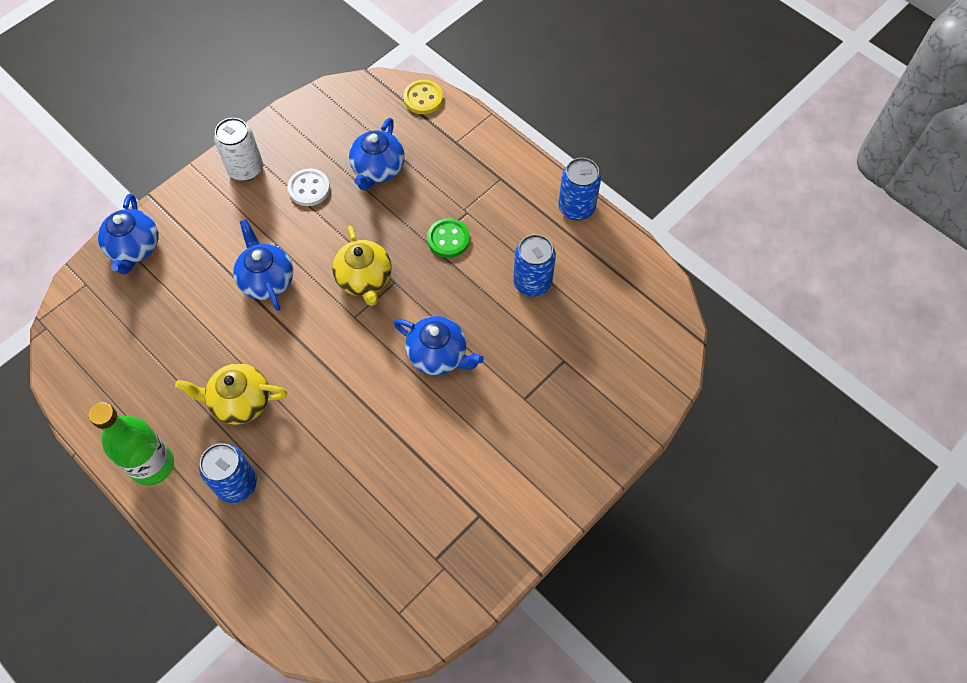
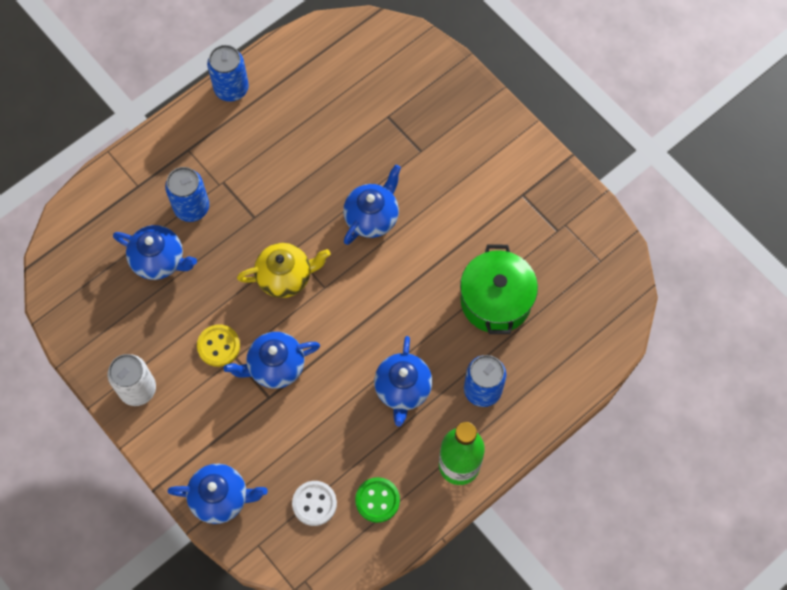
camera: 85 degrees left, 5 degrees up
(240, 402) = (403, 389): yellow teapot -> blue teapot
(309, 188) = (172, 326): white button -> white button (314, 503)
(343, 492) = (495, 300): none -> green pot
(423, 98) = (76, 213): yellow button -> yellow button (218, 346)
(448, 239) = (250, 200): green button -> green button (377, 500)
(532, 282) = (306, 133): blue can -> blue can (191, 207)

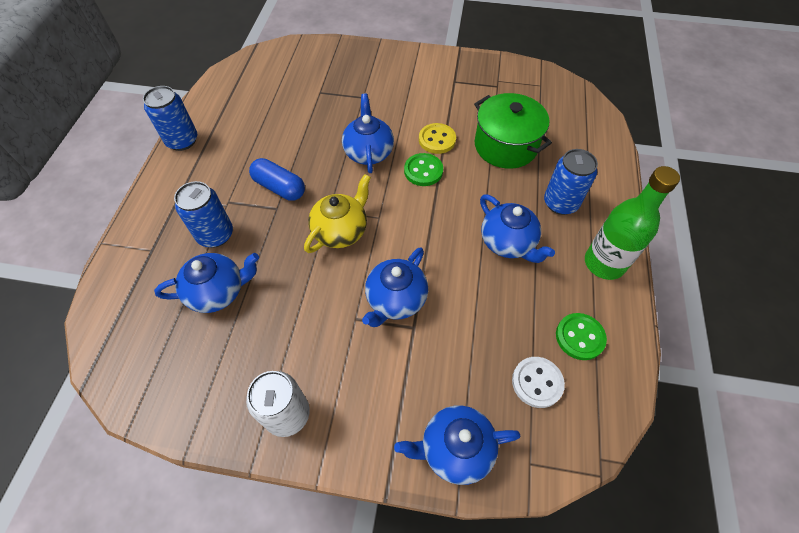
camera: 40 degrees left, 10 degrees down
(218, 346) = (332, 320): yellow button -> yellow button (437, 140)
(220, 497) = (455, 449): blue teapot -> blue teapot turned 150 degrees counterclockwise
(272, 198) = (279, 187): none -> blue capsule
(400, 271) = (423, 171): none -> green button

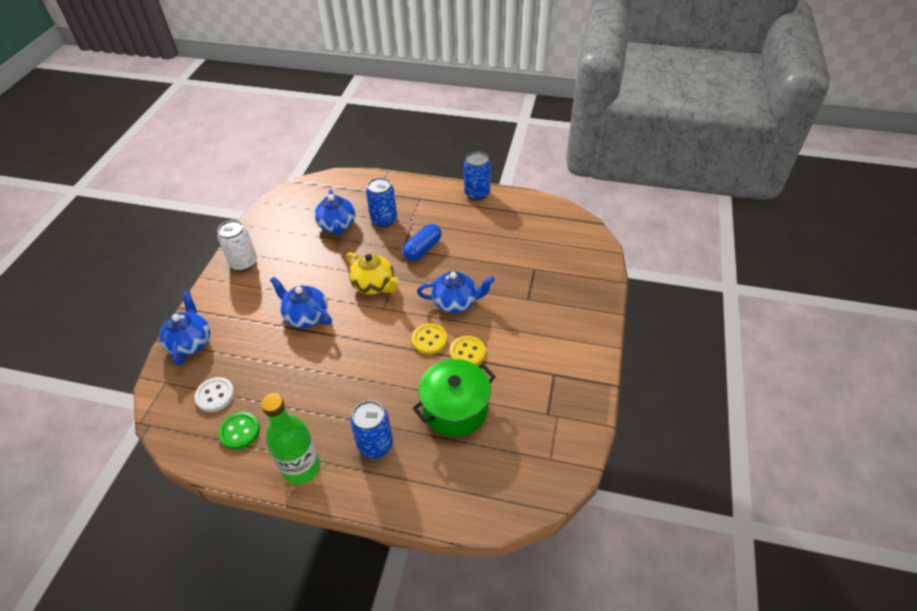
camera: 95 degrees right, 10 degrees down
(423, 171) = (429, 340): green button -> yellow button
(508, 243) = (340, 394): blue teapot -> none

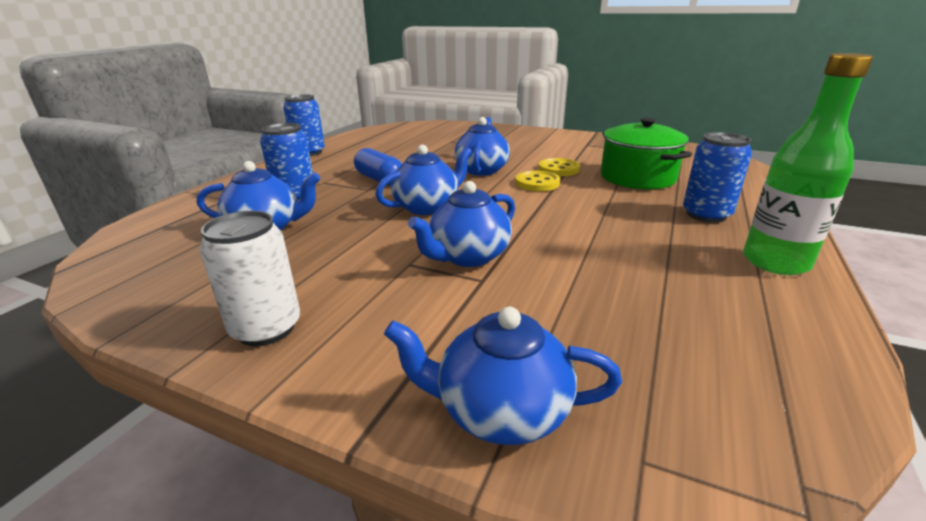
camera: 80 degrees left, 20 degrees down
(215, 395) = (664, 358): white button -> none
(239, 431) = (741, 321): green button -> none
(374, 285) = (427, 207): yellow teapot -> blue teapot

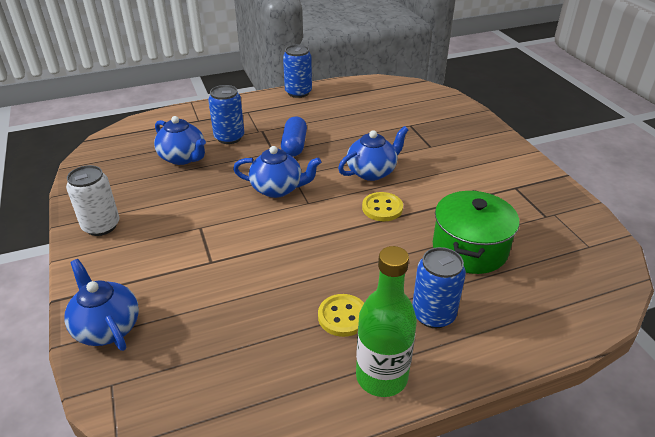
camera: 45 degrees right, 10 degrees up
(468, 256) = (231, 242): blue teapot -> none
(558, 169) = (427, 203): yellow button -> yellow button (342, 316)

